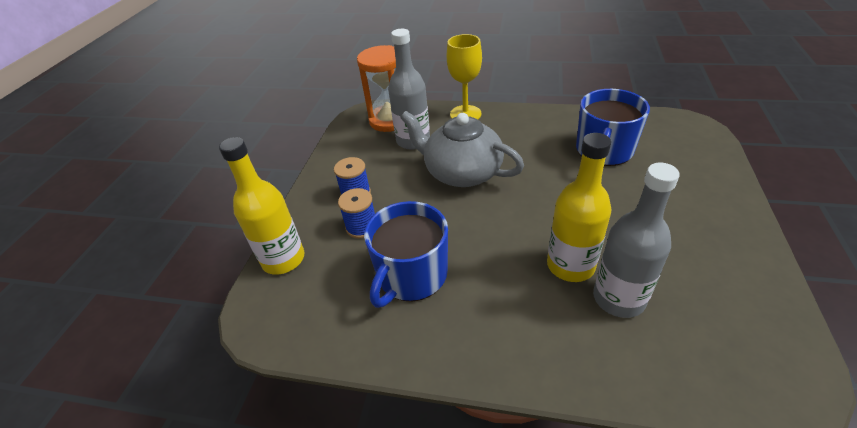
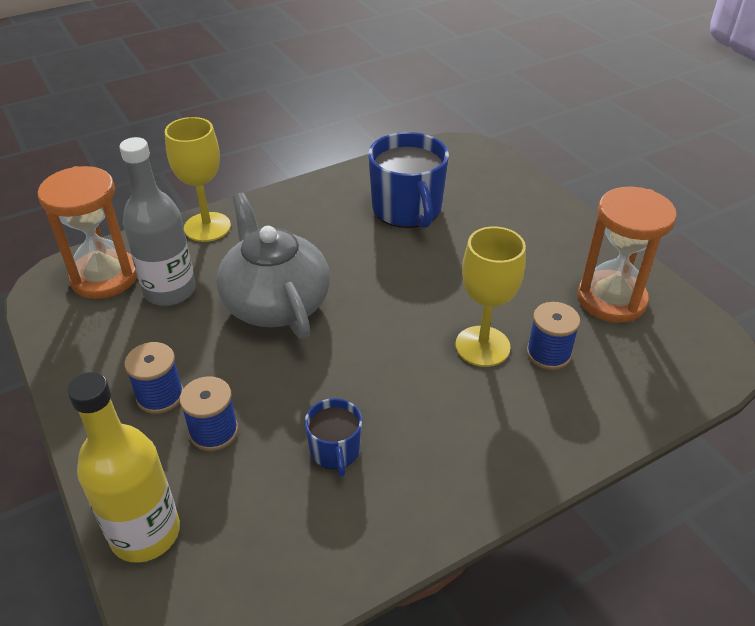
camera: 45 degrees left, 0 degrees up
(411, 275) = (335, 450): blue mug -> blue mug, size x0.53
(461, 172) = (275, 303): grey teapot -> grey teapot turned 75 degrees clockwise
(570, 265) = (482, 346): yellow bottle -> yellow goblet
(618, 298) = (548, 354): grey bottle -> blue spool
(719, 288) = (611, 299): none -> orange hourglass

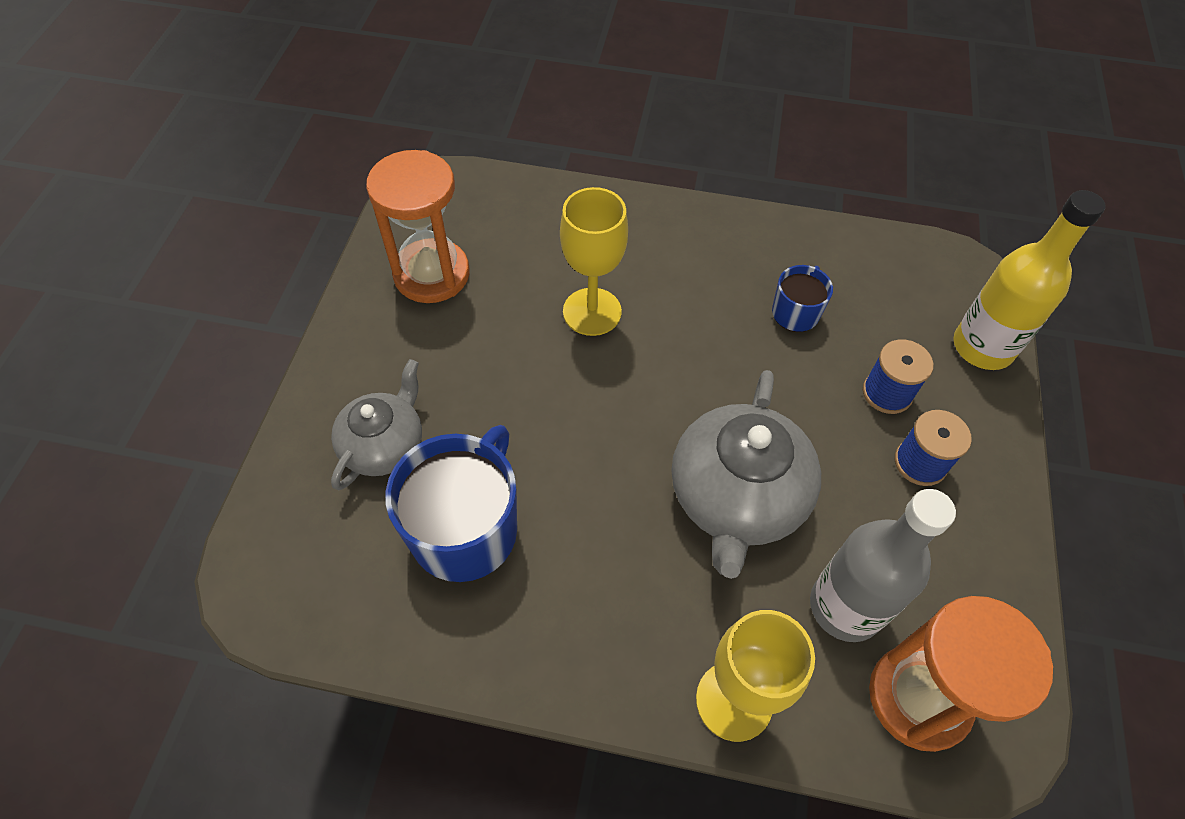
camera: 140 degrees left, 15 degrees up
(495, 213) = (384, 445): none -> grey teapot
(548, 354) = (549, 270): blue spool -> none

